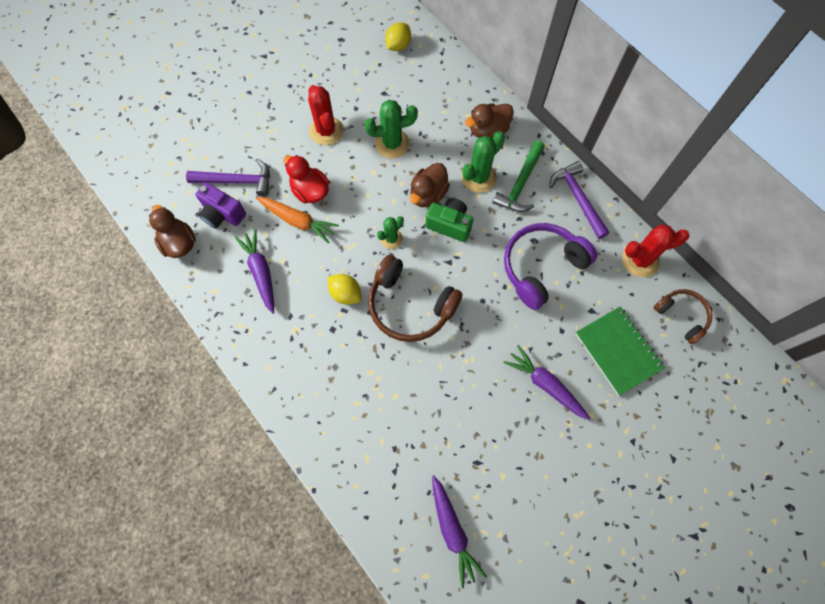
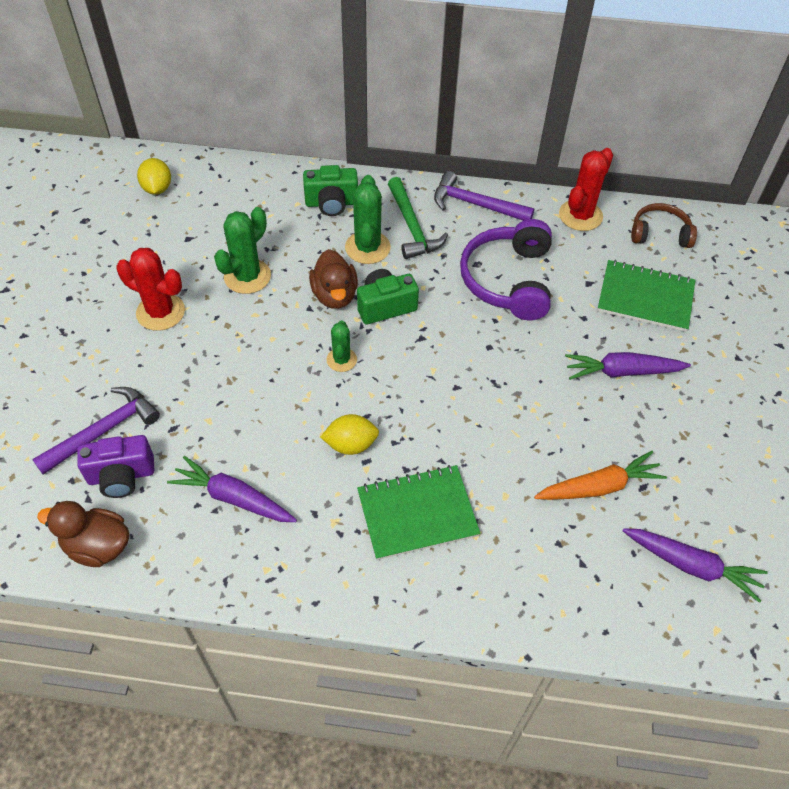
camera: 45 degrees left, 15 degrees down
(298, 221) = (222, 417): orange carrot -> orange carrot (599, 486)
(310, 191) = (204, 379): red duck -> none
(339, 363) = (417, 513): none -> green notebook
(410, 305) = (427, 404): brown headphones -> none
(488, 130) = (331, 203): brown duck -> green camera

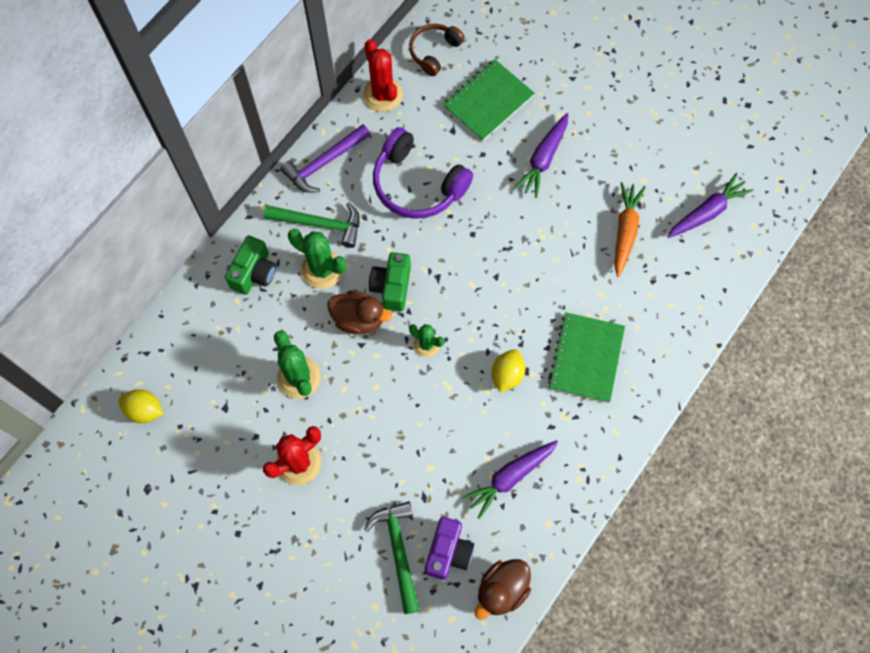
camera: 60 degrees left, 15 degrees up
(104, 431) = (399, 551): purple hammer -> green hammer

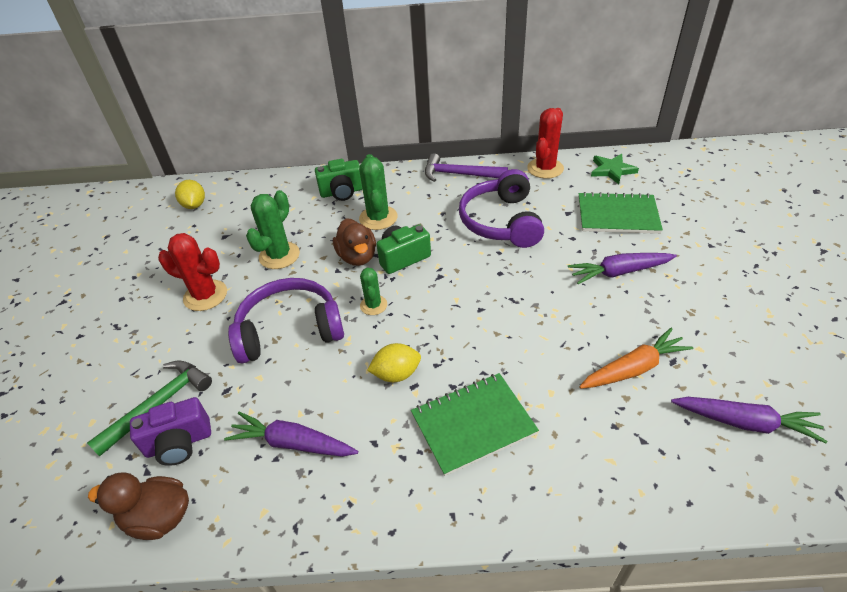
camera: 55 degrees right, 25 degrees down
(320, 224) = (411, 198): green hammer -> none
(400, 420) = (290, 330): none -> purple headphones
(434, 52) = (612, 170): brown headphones -> green star

